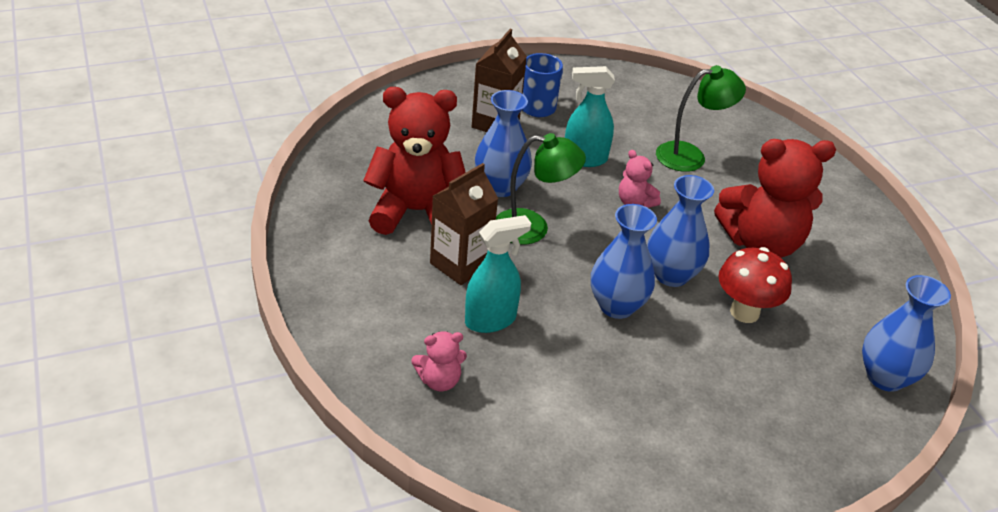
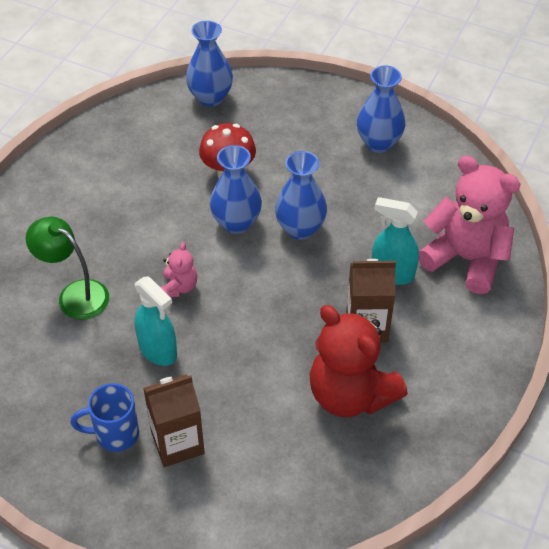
camera: 130 degrees left, 10 degrees up
(439, 380) = (465, 259): pink teddy bear -> pink teddy bear, size x2.18
(500, 187) = (258, 371): blue vase -> blue vase (378, 143)
(533, 228) = (280, 319): green lamp -> none
(761, 243) = (145, 201): red teddy bear -> none

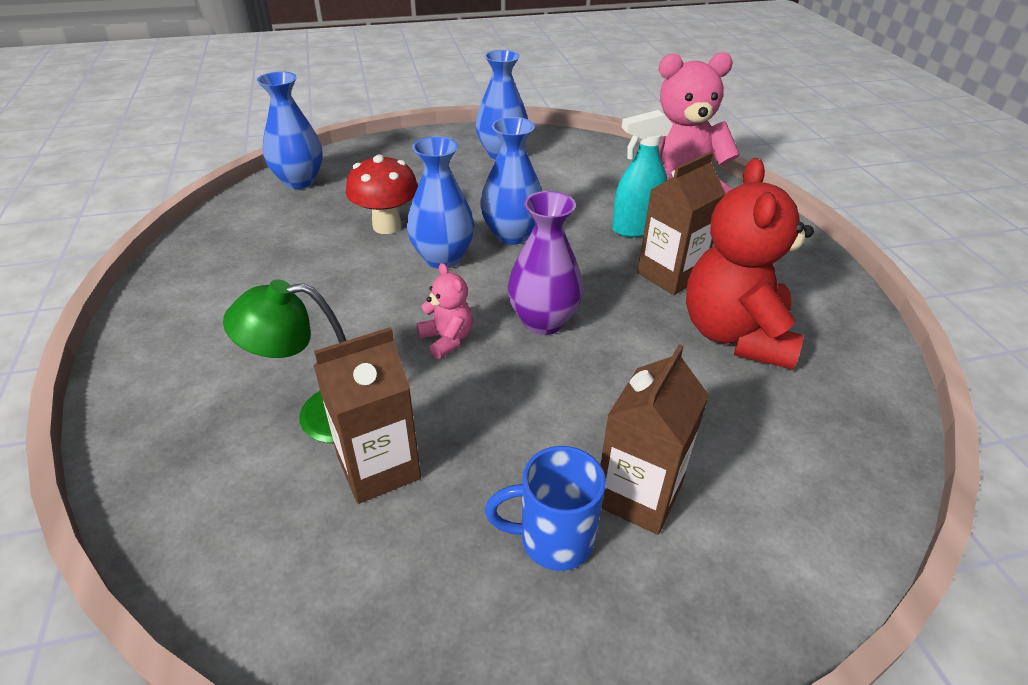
camera: 40 degrees left, 10 degrees down
(75, 343) = (378, 467): none -> brown carton
(115, 434) = (553, 540): blue mug -> blue mug turned 45 degrees clockwise
(158, 351) = (496, 412): turquoise spray bottle -> none
(245, 309) = (543, 321): none -> purple vase
(350, 394) = (735, 335): red teddy bear -> red teddy bear turned 90 degrees clockwise

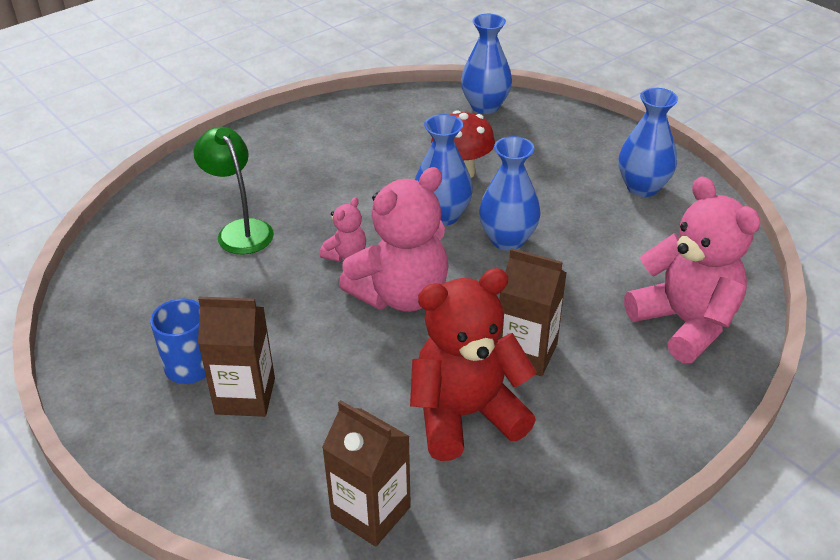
camera: 65 degrees right, 0 degrees up
(378, 467) = (210, 271): brown carton -> brown carton (371, 512)
(543, 321) = (401, 295): purple vase -> pink teddy bear
(635, 229) = (587, 311): turquoise spray bottle -> none

